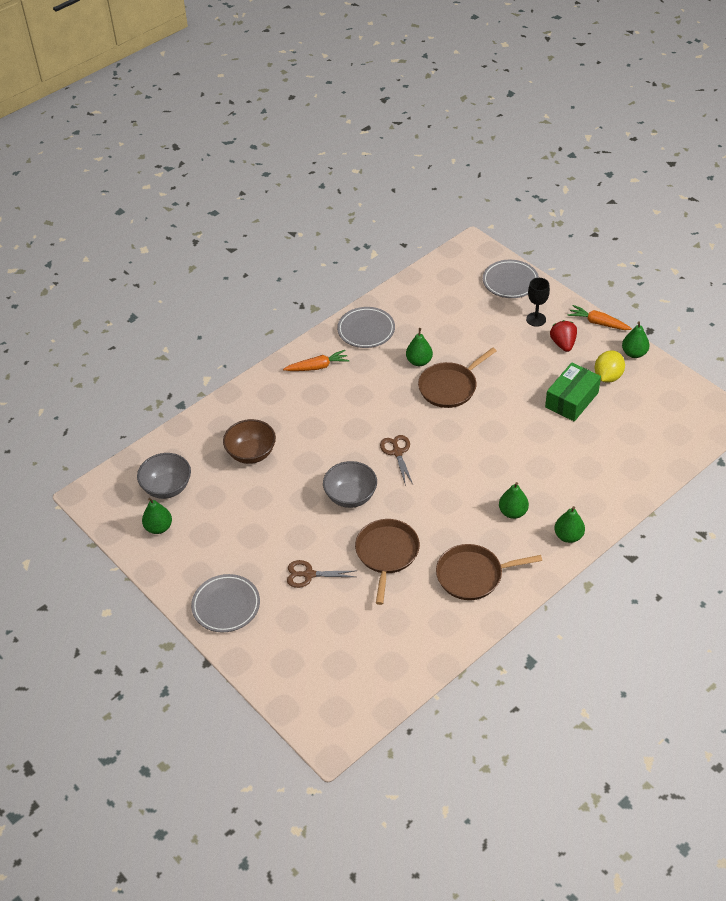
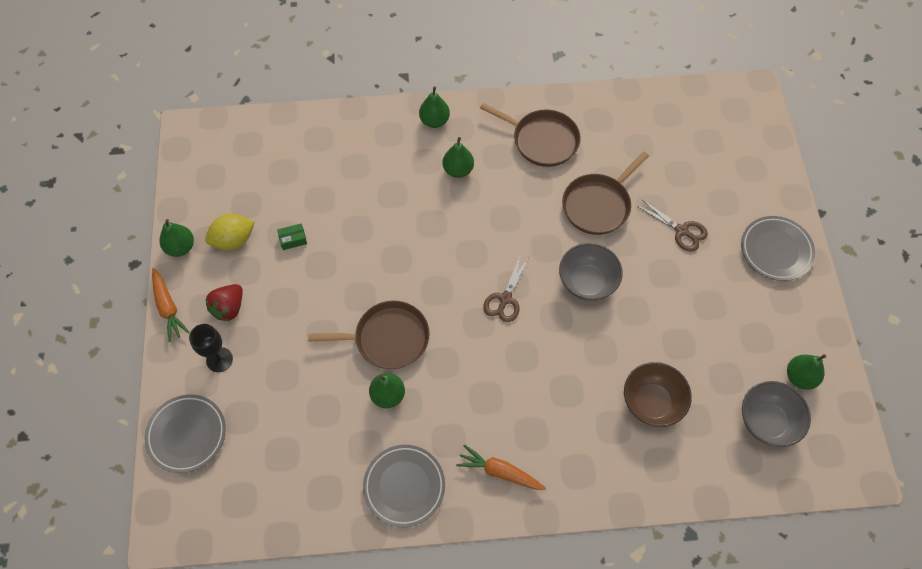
camera: 145 degrees left, 15 degrees up
(571, 400) = (293, 239): green box -> green box, size x0.44

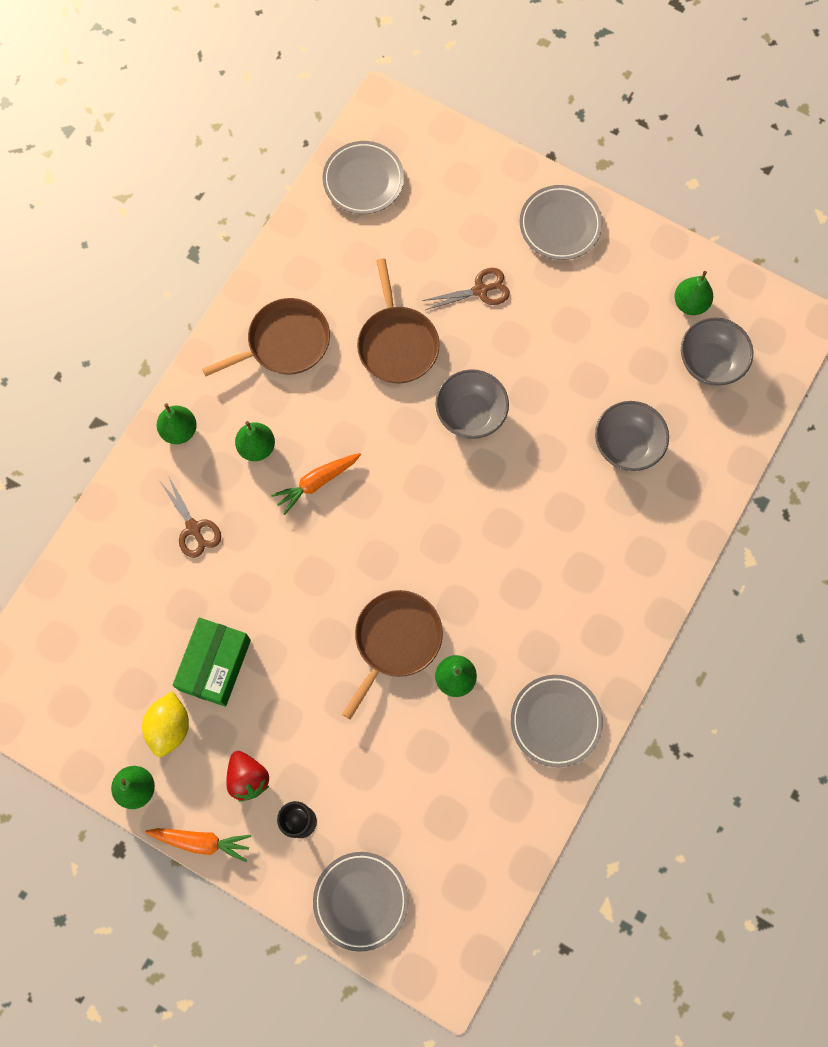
camera: 55 degrees left, 10 degrees up
(293, 239) = (215, 665): green box -> green box, size x2.28
(499, 472) = (600, 625): orange carrot -> orange carrot (317, 482)
(505, 299) = (433, 501): brown scissors -> brown scissors (193, 528)
(652, 402) = (627, 445): brown bowl -> grey bowl
(693, 113) = (363, 180): none -> grey plate

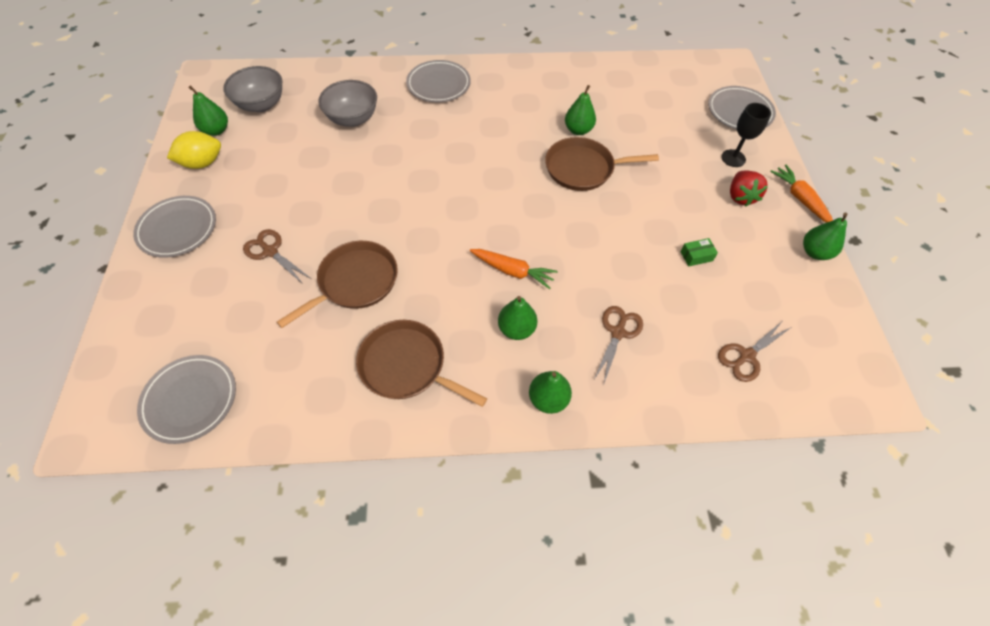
camera: 125 degrees left, 15 degrees down
(96, 619) = (746, 356): none -> brown scissors
(169, 727) = (760, 257): yellow lemon -> yellow lemon (202, 163)
(215, 665) = (696, 256): green box -> green box, size x0.44
(248, 778) = (740, 197): red strawberry -> red strawberry turned 150 degrees clockwise
(470, 414) = (386, 207): grey bowl -> none
(555, 721) = (559, 79): grey plate -> grey plate (438, 85)

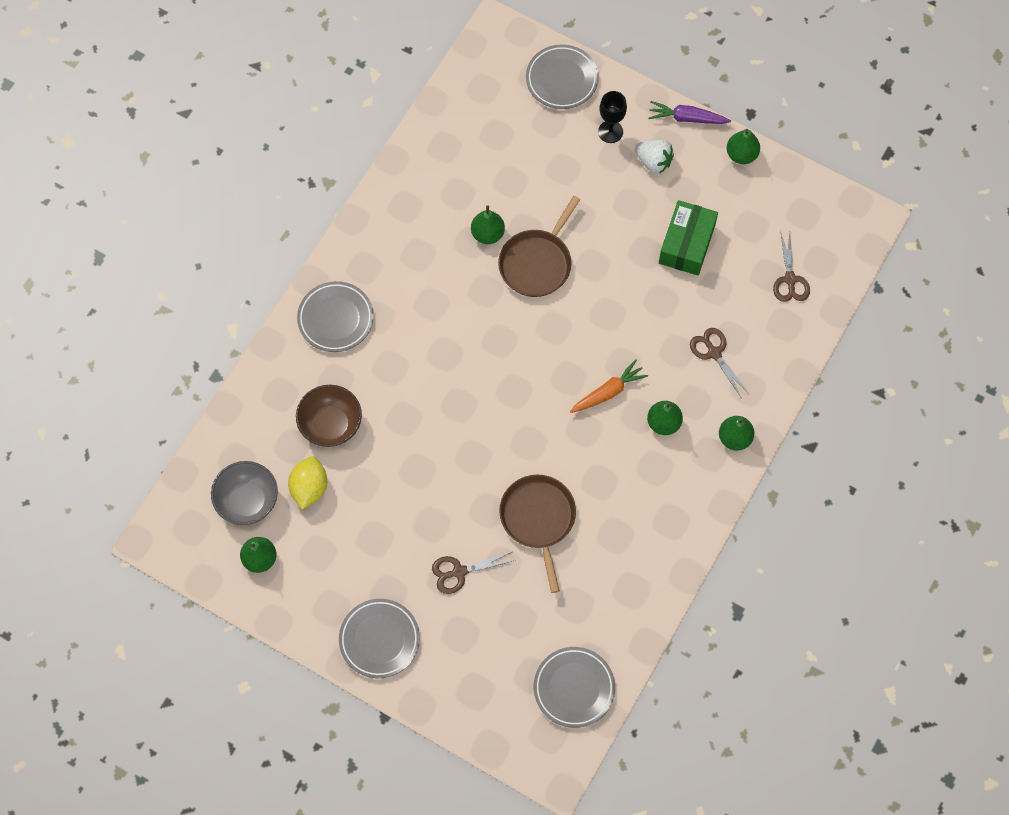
camera: 55 degrees left, 10 degrees up
(202, 163) = (301, 588): yellow lemon -> yellow lemon (309, 488)
(353, 119) = (331, 424): grey bowl -> brown bowl
(407, 366) = (644, 520): brown pan -> none
(696, 256) = (686, 244): green box -> green box, size x2.28
(740, 197) = (653, 162): red strawberry -> white strawberry
(799, 199) = (687, 118): orange carrot -> purple carrot

